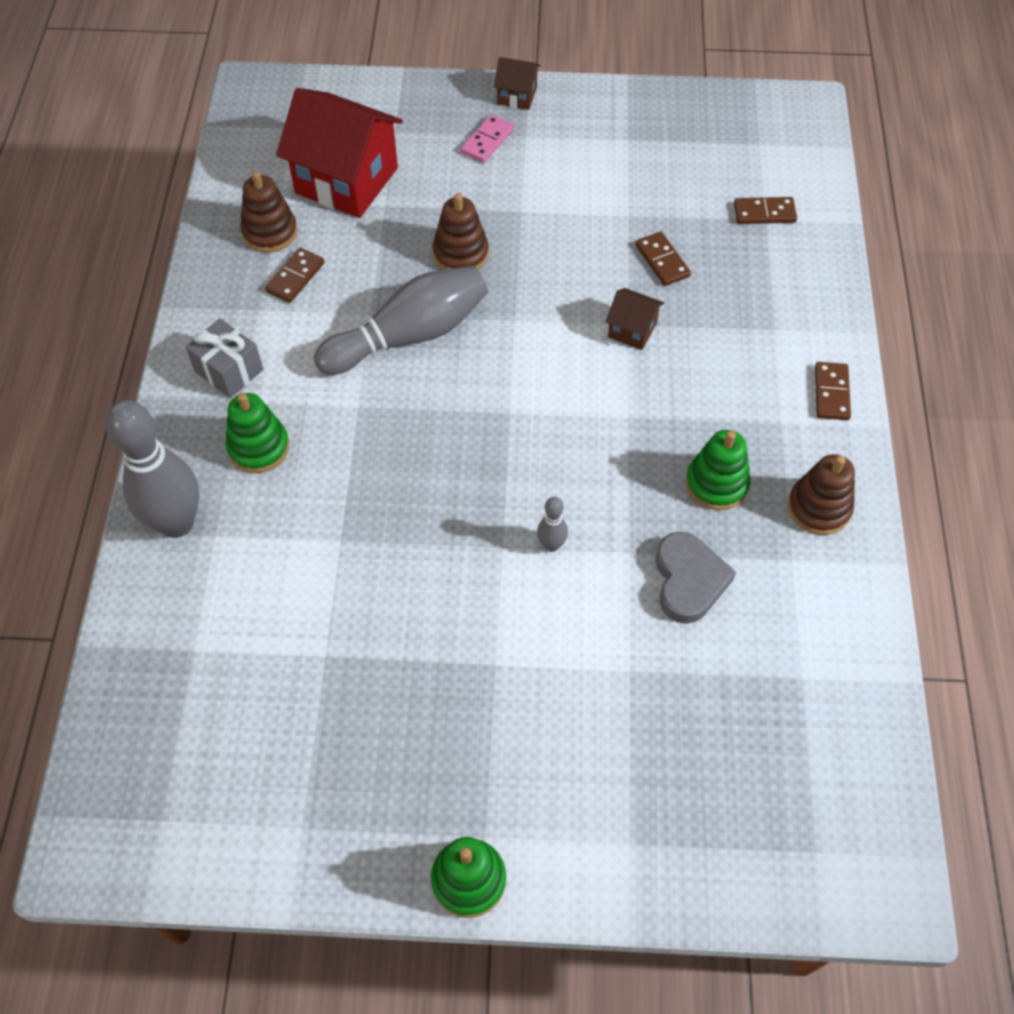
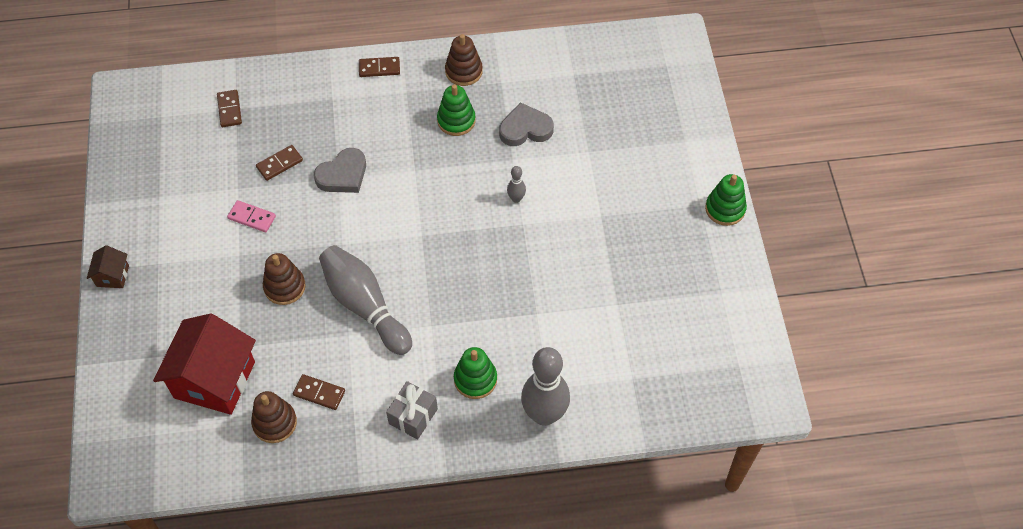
camera: 100 degrees left, 0 degrees up
(487, 141) = (165, 288): pink domino -> pink domino (252, 217)
(632, 330) = (343, 175): brown house -> grey heart

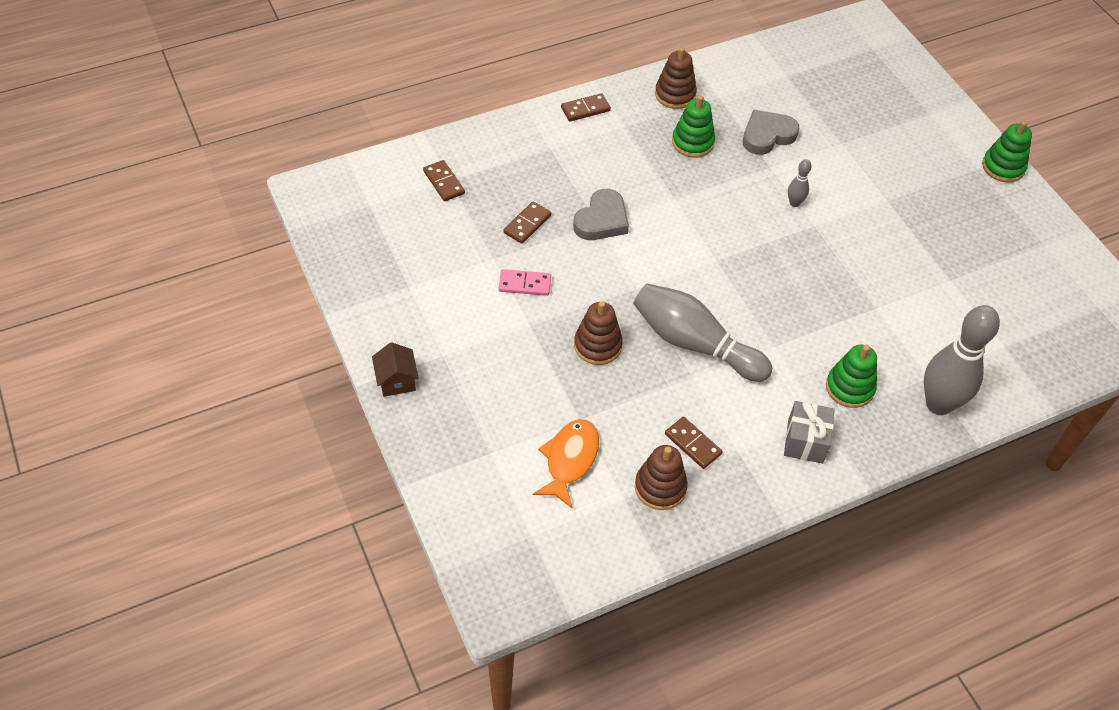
camera: 20 degrees left, 5 degrees down
(214, 380) = (569, 460): red house -> orange fish
(319, 393) = (692, 444): brown domino -> brown domino turned 45 degrees clockwise

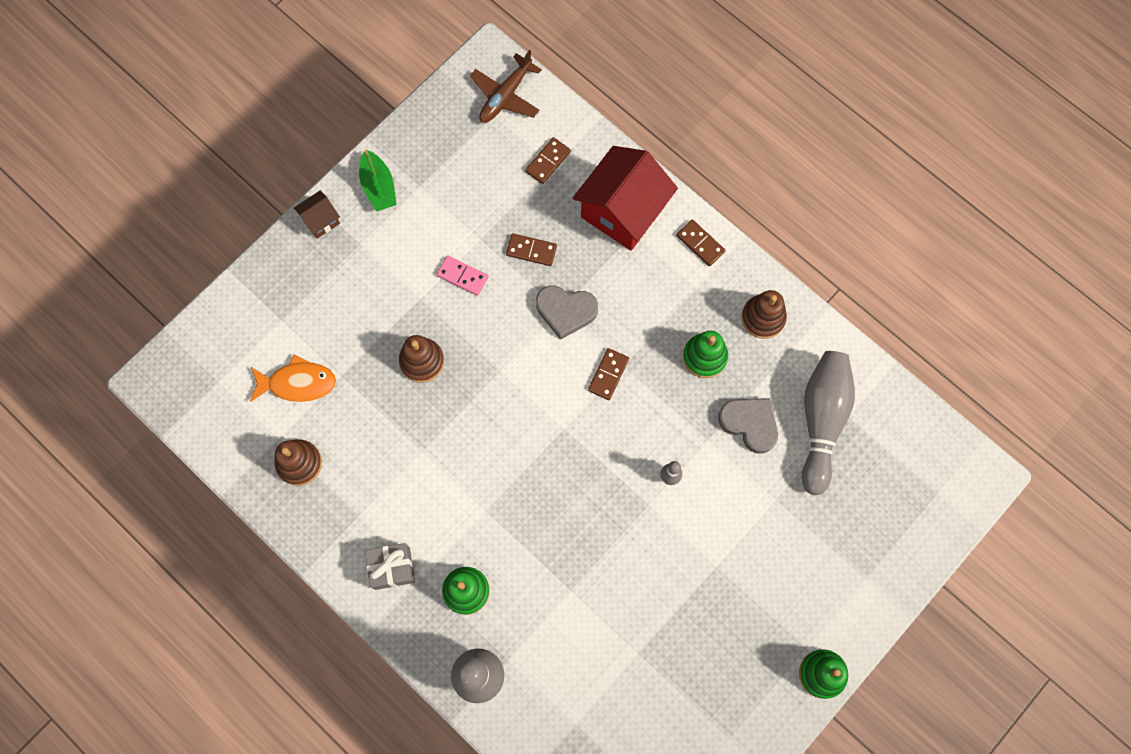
camera: 70 degrees right, 20 degrees up
(356, 190) = (505, 96): none -> brown plane
(389, 319) = (379, 187): none -> green boat
(525, 148) = (623, 211): none -> red house
(525, 284) = (462, 276): pink domino -> pink domino turned 45 degrees counterclockwise
(692, 444) = (352, 475): brown domino -> brown domino (608, 374)
(694, 343) = (458, 441): grey bowling pin -> grey bowling pin (821, 421)

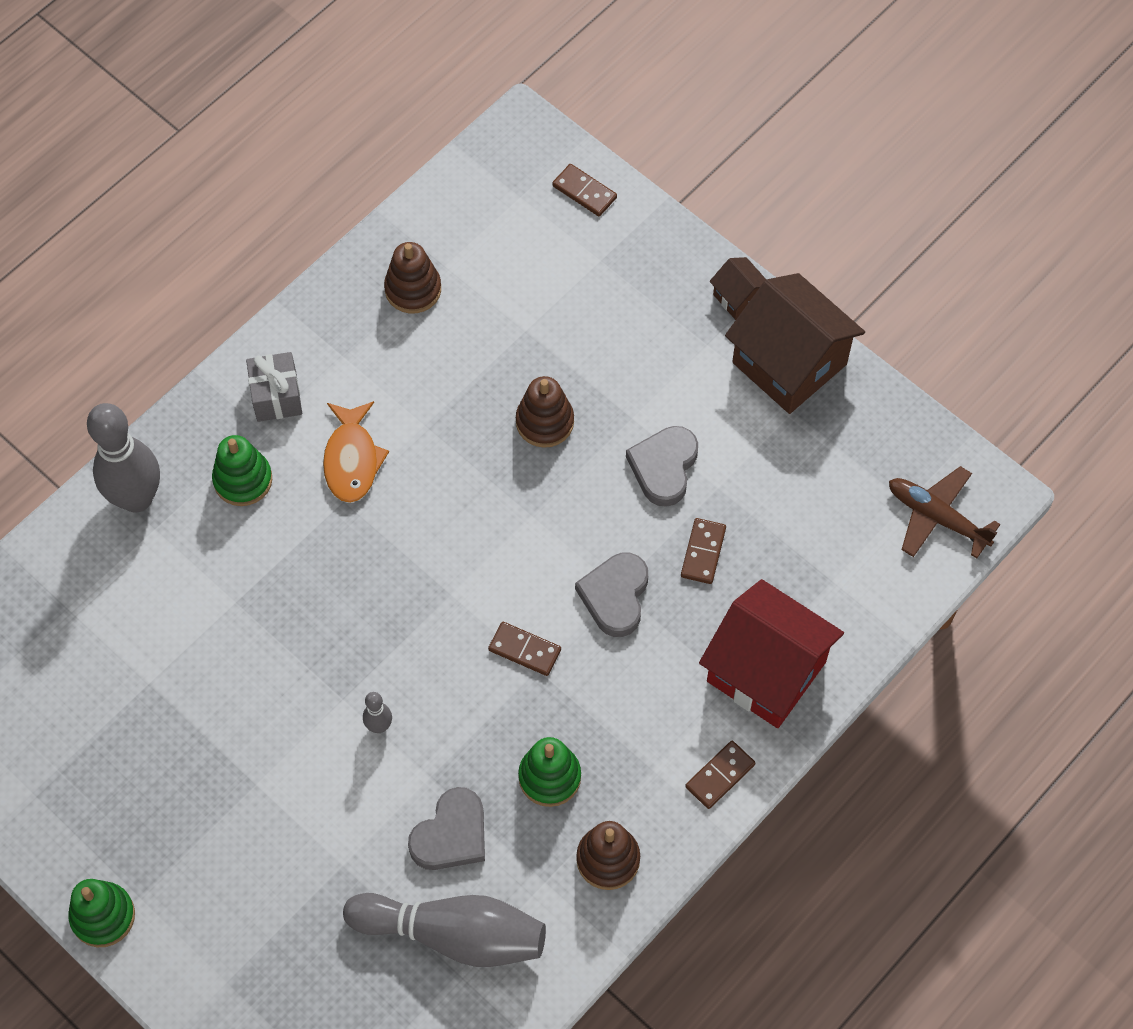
camera: 90 degrees right, 10 degrees down
(298, 383) = (516, 282): orange fish -> orange fish (352, 459)
(379, 187) = (789, 363): green boat -> brown house
(462, 276) = (664, 467): pink domino -> grey heart
(548, 161) = (838, 572): brown domino -> brown domino (584, 192)

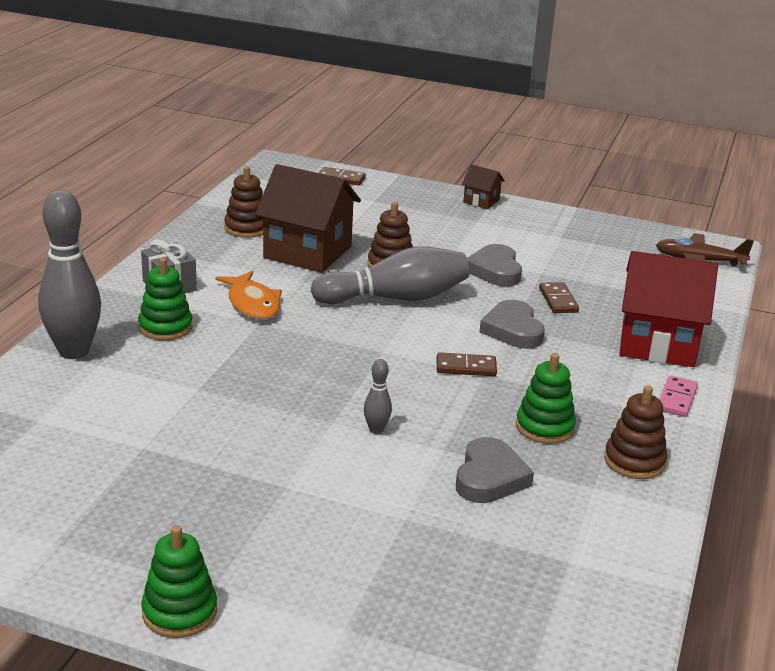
camera: 25 degrees left, 35 degrees down
(453, 934) = (543, 537): grey bowling pin -> grey bowling pin (395, 298)
(720, 775) = (676, 399): brown domino -> pink domino
(789, 363) = (539, 219): brown house -> brown house (307, 252)

